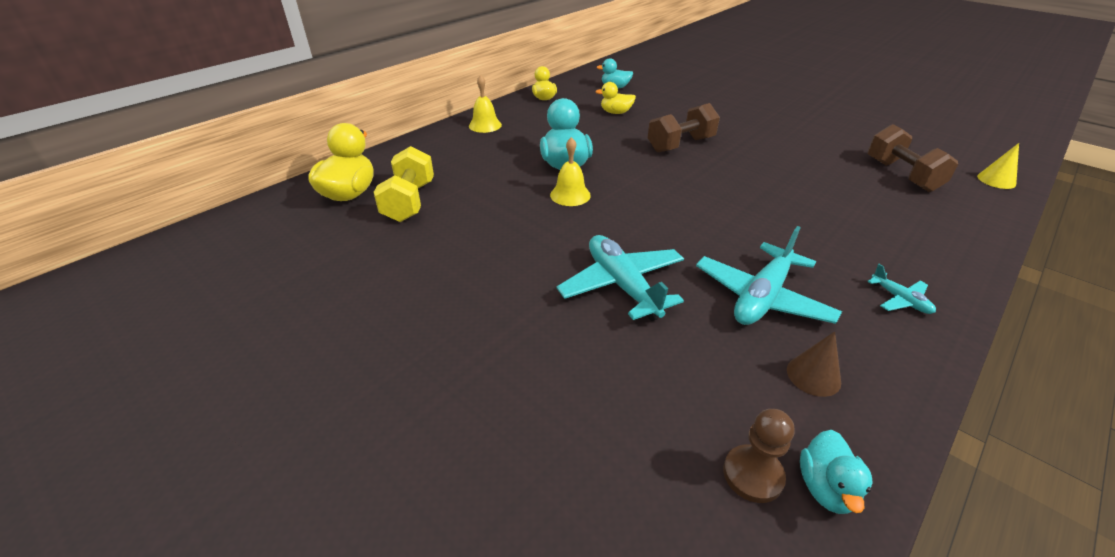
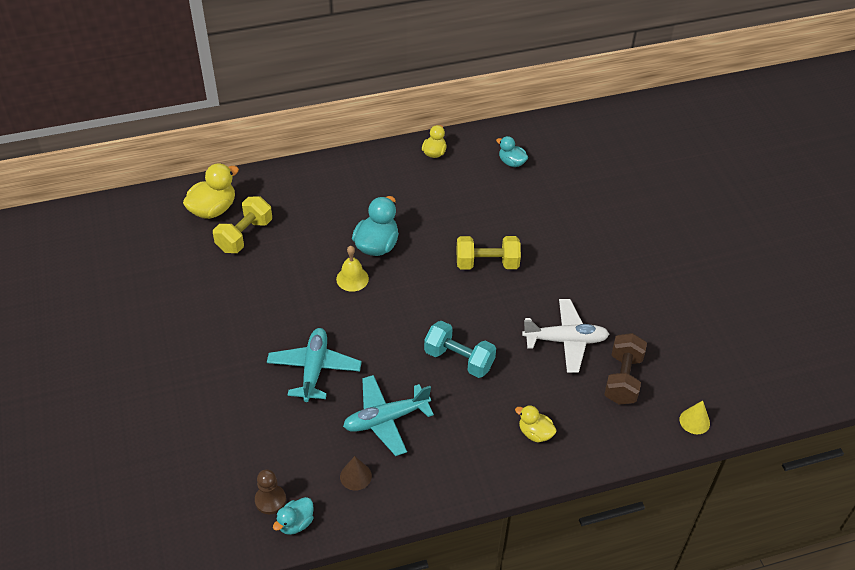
camera: 30 degrees right, 10 degrees up
(485, 125) = (357, 170): yellow bell -> none
(616, 112) = (476, 199): yellow duck -> yellow duck (535, 433)
(680, 144) = (487, 263): brown dumbbell -> yellow dumbbell
(756, 215) = (459, 359): none -> turquoise dumbbell
(819, 168) = (565, 340): none -> white plane
(900, 300) = (466, 465): turquoise plane -> none

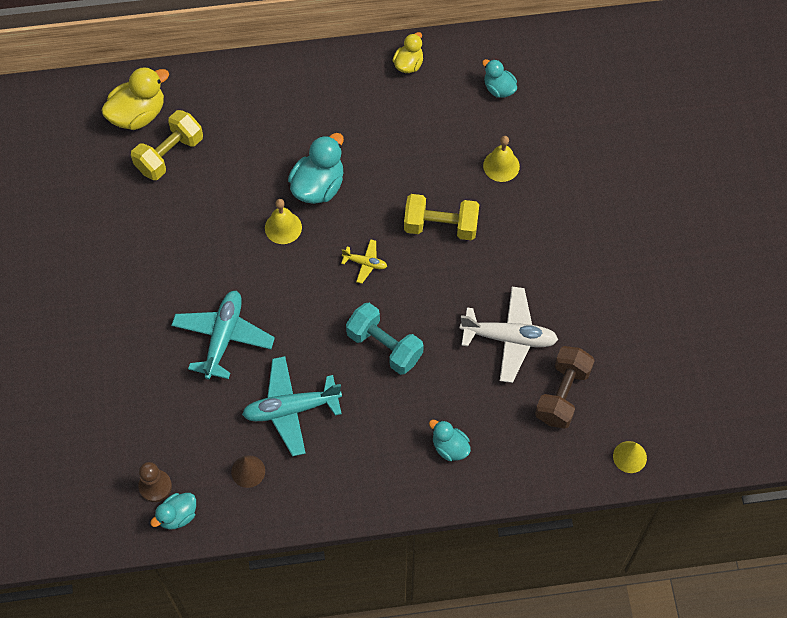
camera: 10 degrees right, 15 degrees up
(428, 298) = (365, 263): none -> yellow plane
(527, 215) = (501, 166): none -> yellow bell
(535, 433) = (450, 447): yellow duck -> turquoise duck

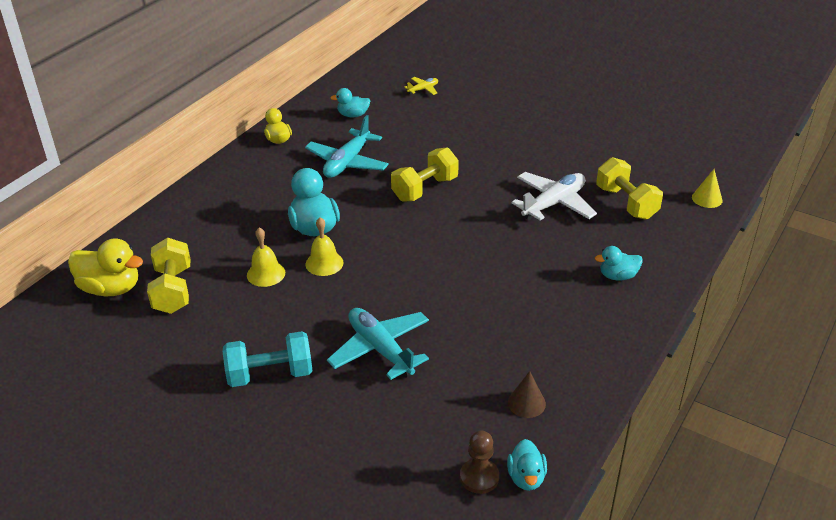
camera: 50 degrees left, 25 degrees down
(138, 114) = (111, 288): yellow duck -> yellow duck turned 105 degrees clockwise
(291, 409) = (493, 344): turquoise plane -> turquoise plane (347, 162)
(365, 263) = (409, 238): yellow plane -> yellow plane (423, 89)
(384, 346) = (493, 264): turquoise dumbbell -> turquoise dumbbell (270, 374)
(501, 166) = (412, 142): yellow bell -> yellow bell (266, 274)
(562, 394) = (626, 203): brown dumbbell -> yellow dumbbell

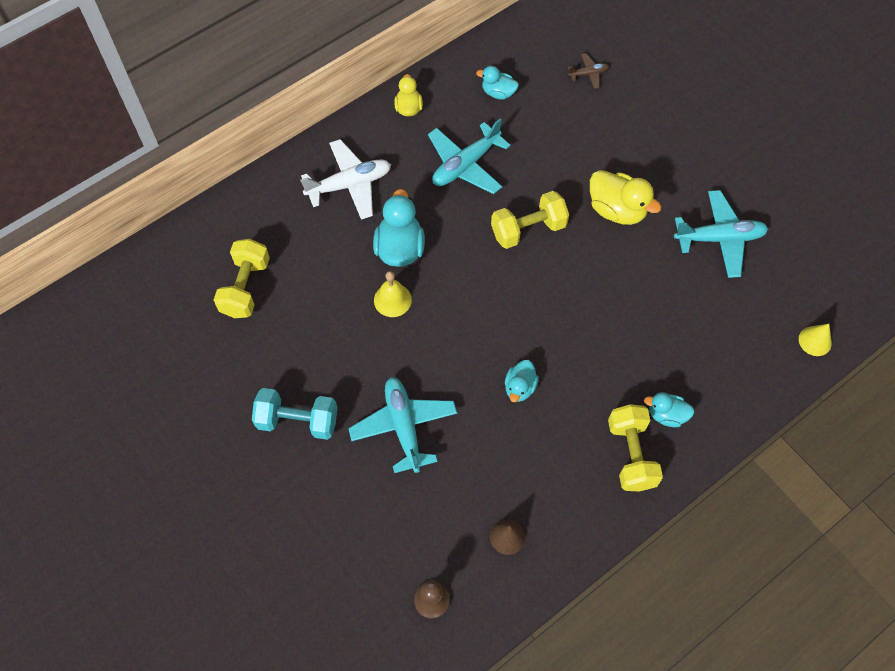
camera: 20 degrees right, 25 degrees up
(111, 288) = (192, 266): yellow duck -> yellow duck (617, 210)
(266, 274) = (334, 295): yellow bell -> none
(423, 89) = (588, 74): yellow plane -> brown plane
(526, 477) = (471, 616): turquoise duck -> turquoise duck (520, 387)
(553, 203) = (649, 294): white plane -> white plane (349, 185)
(589, 157) = (719, 238): none -> turquoise plane
(626, 203) = (725, 318): yellow dumbbell -> yellow dumbbell (631, 454)

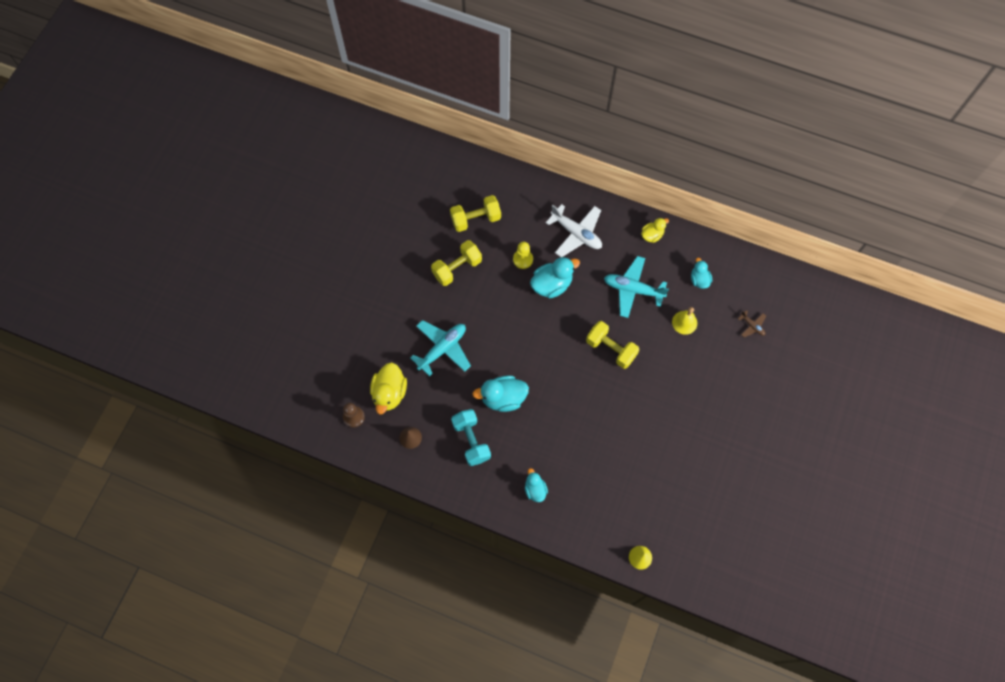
camera: 60 degrees right, 5 degrees up
(298, 421) = (414, 293): turquoise dumbbell -> turquoise dumbbell (471, 440)
(342, 262) = (523, 259): none -> yellow pawn
(392, 300) = (516, 299): yellow bell -> yellow bell (684, 322)
(520, 387) = (503, 398): turquoise duck -> turquoise duck, size x1.68
(617, 210) = (659, 394): yellow duck -> yellow duck (389, 393)
(631, 454) = (498, 481): yellow dumbbell -> yellow dumbbell (457, 268)
(719, 238) = (678, 466): turquoise plane -> none

